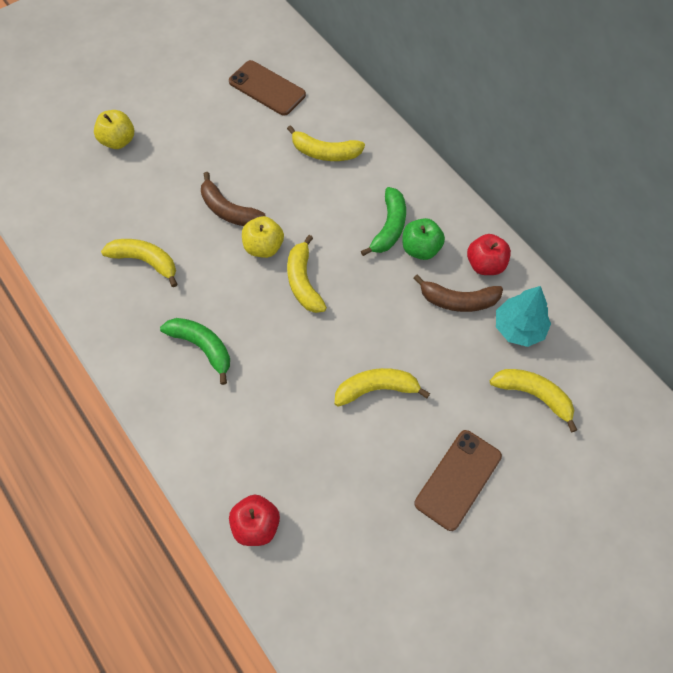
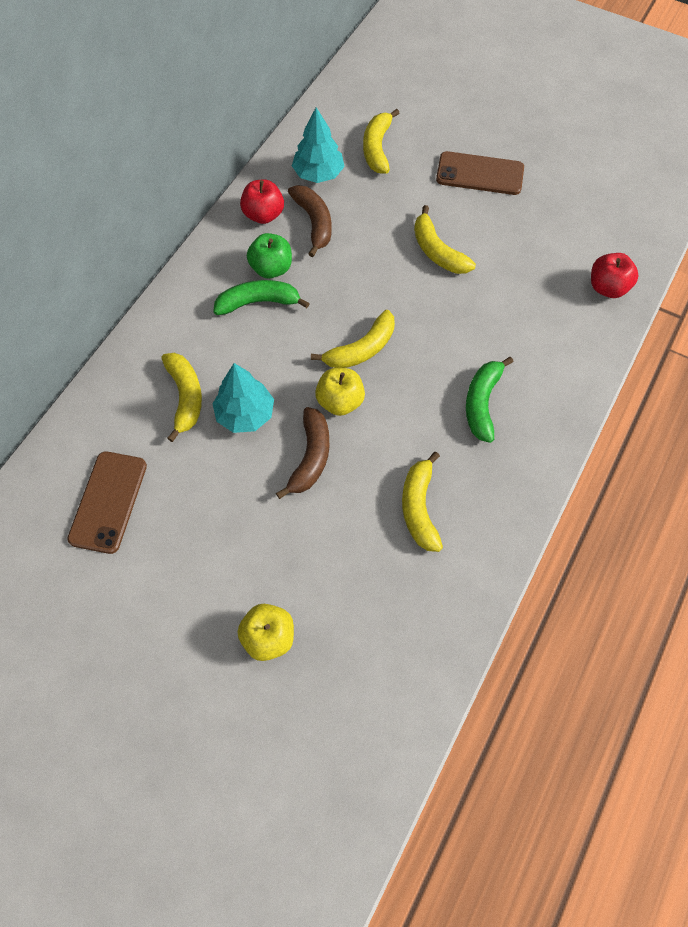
camera: 115 degrees left, 0 degrees up
(289, 183) = (245, 414): none -> turquoise tree

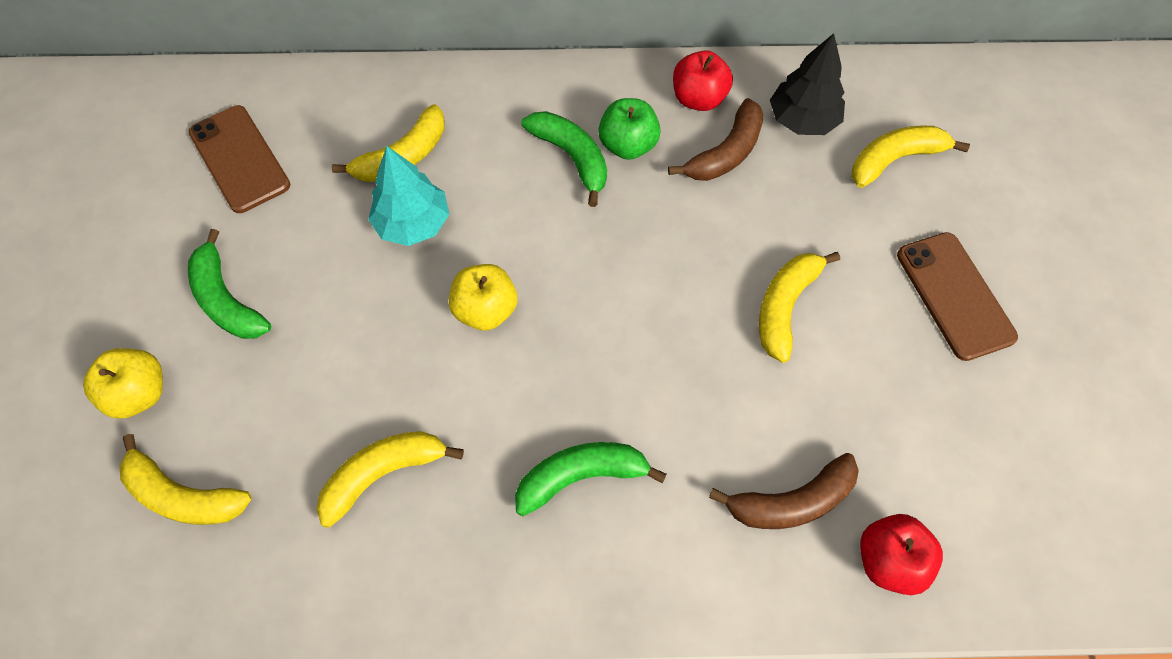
camera: 60 degrees right, 0 degrees up
(108, 502) = (239, 159): brown phone -> brown phone turned 75 degrees clockwise
(228, 554) = (227, 300): none -> green banana
(311, 457) = (392, 318): brown banana -> brown banana (791, 502)
(318, 174) = (802, 120): turquoise tree -> black tree
(361, 349) = (575, 295): yellow banana -> yellow banana (183, 495)

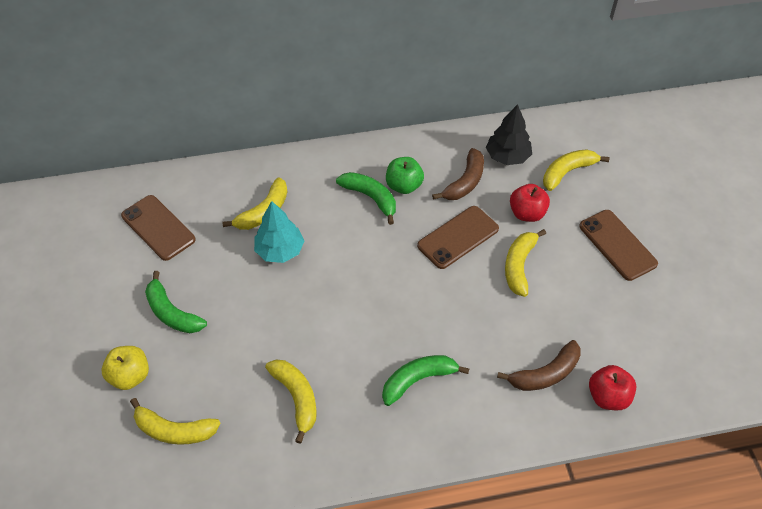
camera: 10 degrees left, 10 degrees down
(383, 474) = (296, 398): yellow banana -> yellow banana turned 105 degrees clockwise
(486, 310) = (338, 294): yellow apple -> none
(696, 243) = (458, 237): none -> brown phone
(698, 99) = (441, 152): red apple -> red apple (527, 213)

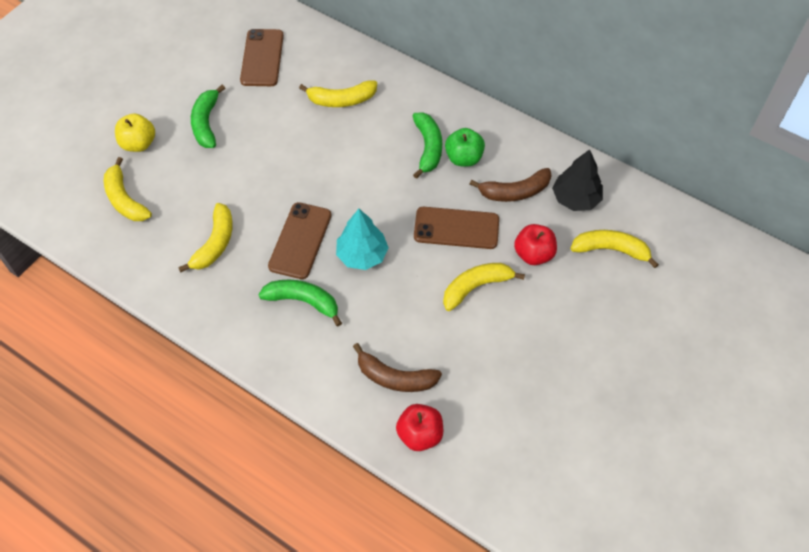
camera: 45 degrees right, 5 degrees up
(280, 250) = (320, 136): turquoise tree -> turquoise tree (362, 255)
(617, 245) = (577, 338): brown phone -> brown phone (300, 240)

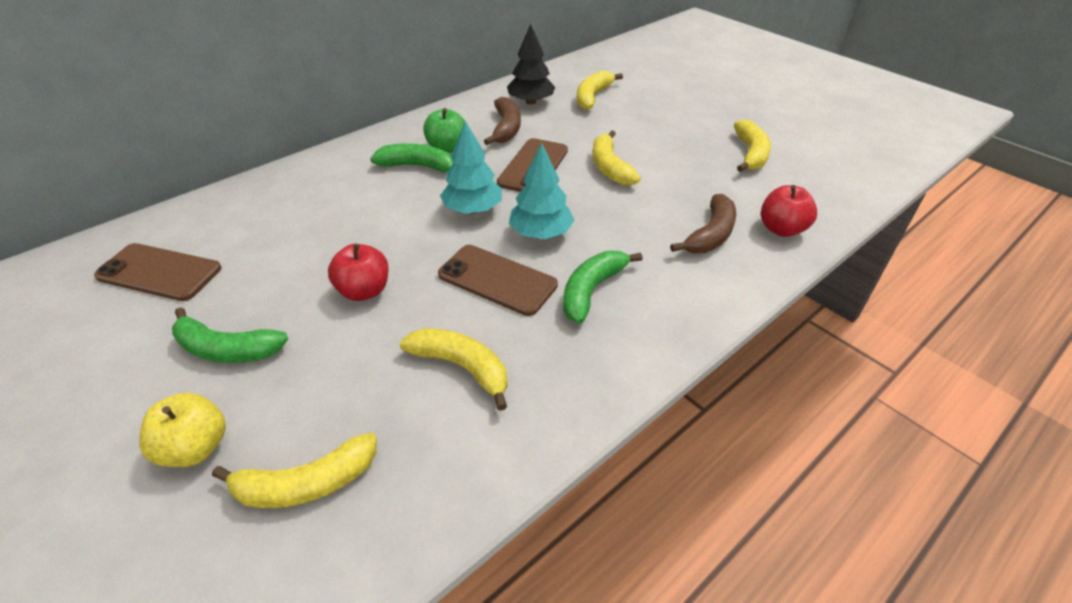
camera: 75 degrees left, 15 degrees down
(341, 100) = (300, 214): yellow banana -> yellow banana (750, 154)
(379, 202) = (473, 209): none -> turquoise tree
(533, 254) = (583, 131): red apple -> red apple (364, 291)

